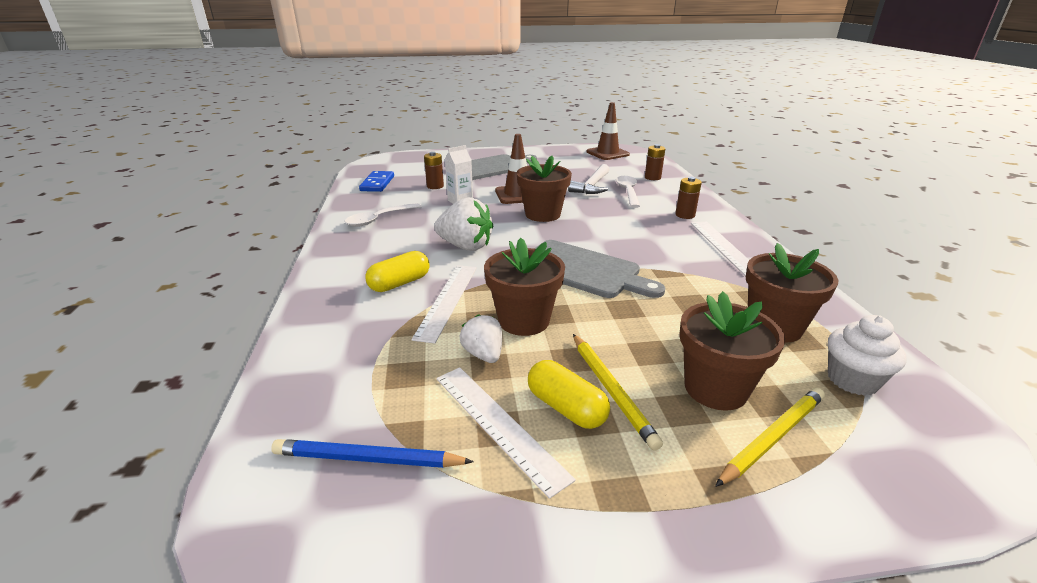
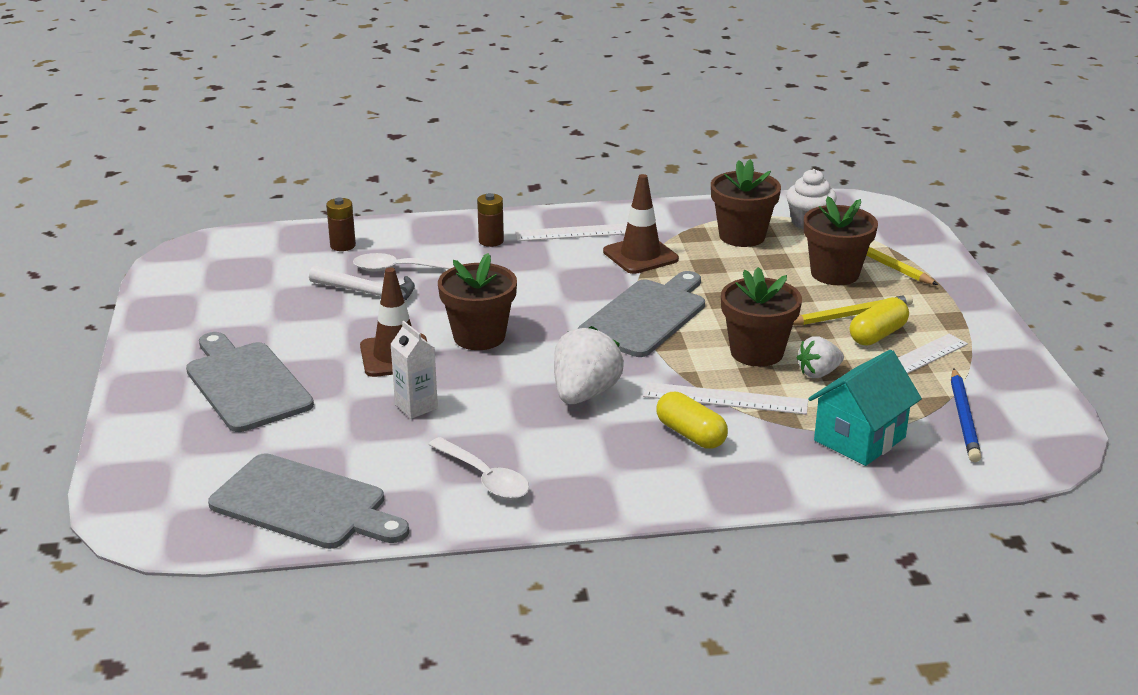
camera: 90 degrees left, 0 degrees up
(359, 369) = (859, 439): none -> turquoise house
(377, 183) = (304, 504): blue domino -> grey cutting board
(435, 186) = (336, 436): brown battery -> none
(607, 153) = (203, 270): brown traffic cone -> brown traffic cone (640, 255)

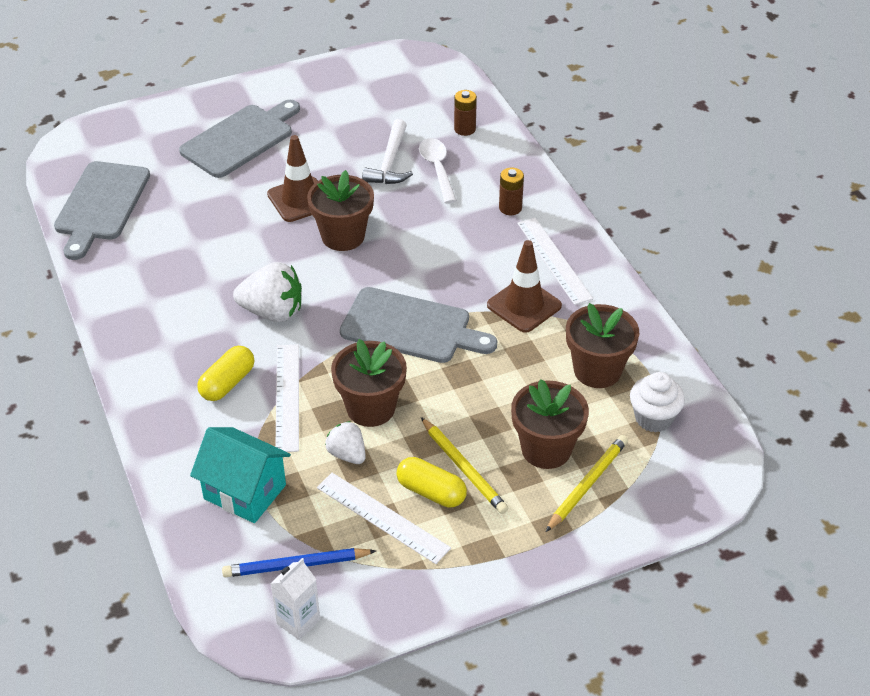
camera: 75 degrees right, 15 degrees up
(416, 406) = (231, 226): white carton -> white carton (298, 621)
(484, 478) = (146, 281): white spoon -> none

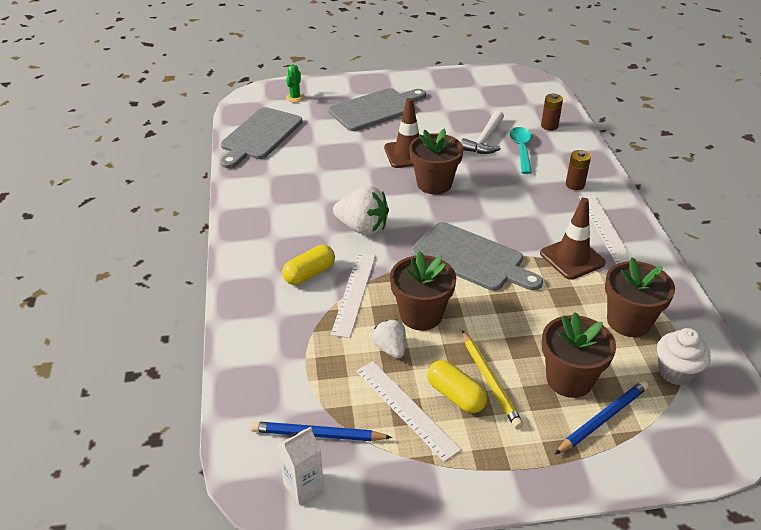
camera: 15 degrees right, 5 degrees down
(128, 138) = (295, 97): none -> green cactus
(245, 492) = (294, 362): turquoise house -> none
(437, 169) = (521, 149): white spoon -> turquoise spoon
(587, 484) = (603, 419): yellow pencil -> blue pencil

